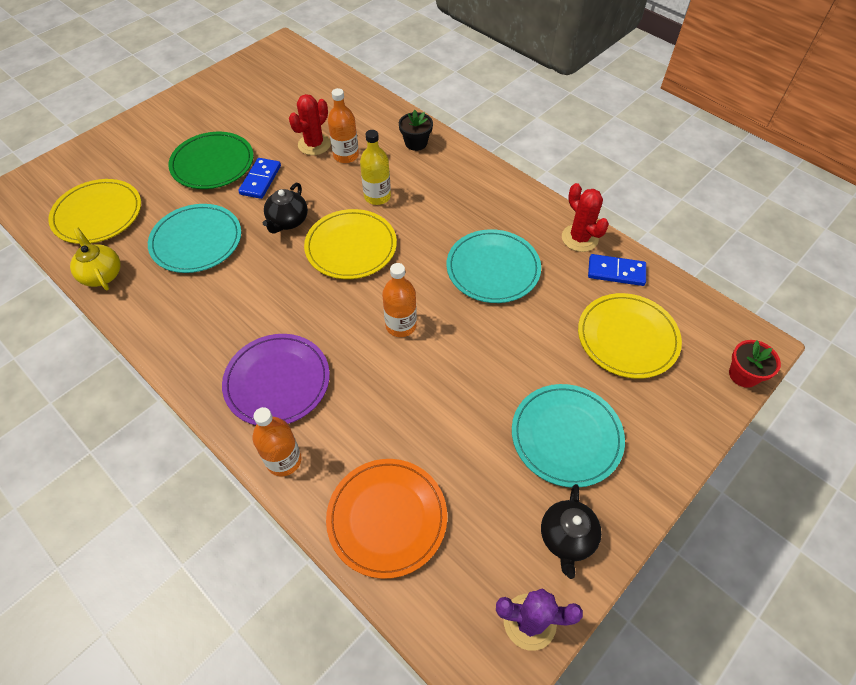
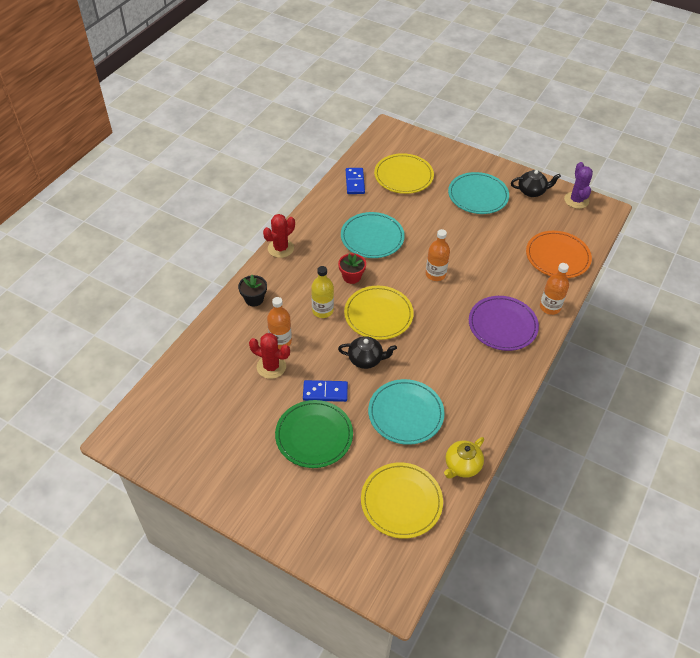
camera: 105 degrees left, 5 degrees down
(579, 238) = (331, 200): red cactus -> red cactus (280, 248)
(743, 375) = (410, 134): red flower pot -> red flower pot (351, 276)

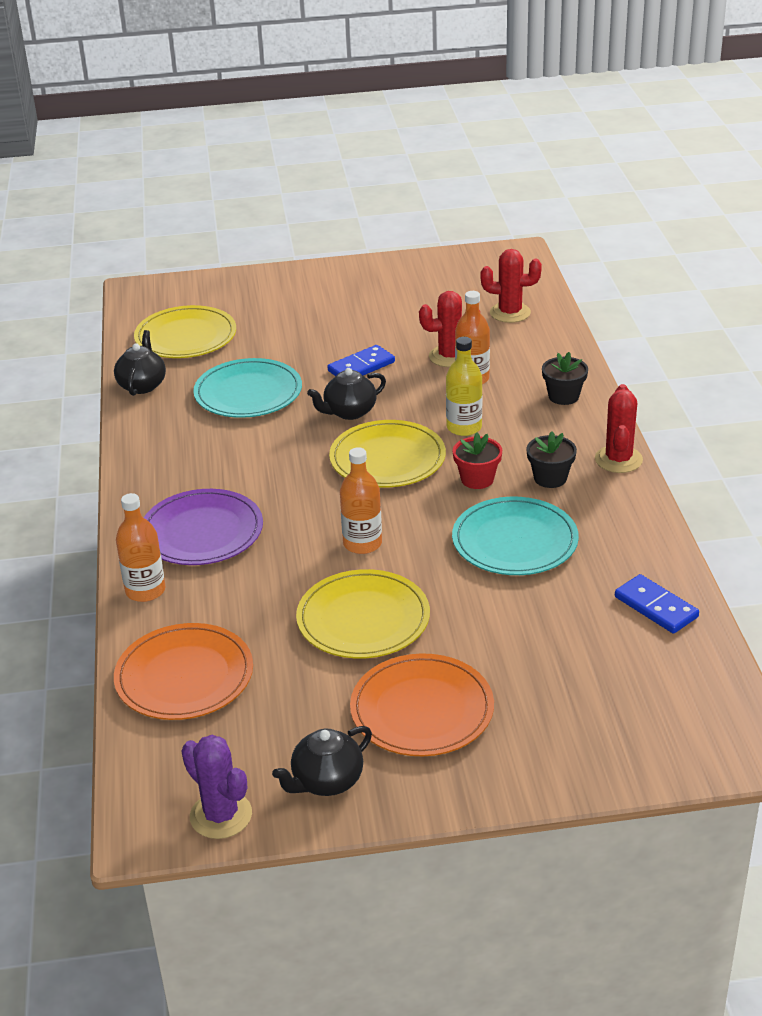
camera: 145 degrees right, 15 degrees down
(197, 381) = (510, 313): none -> red cactus
(314, 435) = (330, 335): green plate -> none
(320, 257) = (550, 478): none -> black flower pot
(403, 176) = (593, 667): yellow plate -> yellow plate (363, 619)
(462, 466) = (142, 385): yellow teapot -> black teapot
(478, 195) = (422, 710): turquoise plate -> orange plate

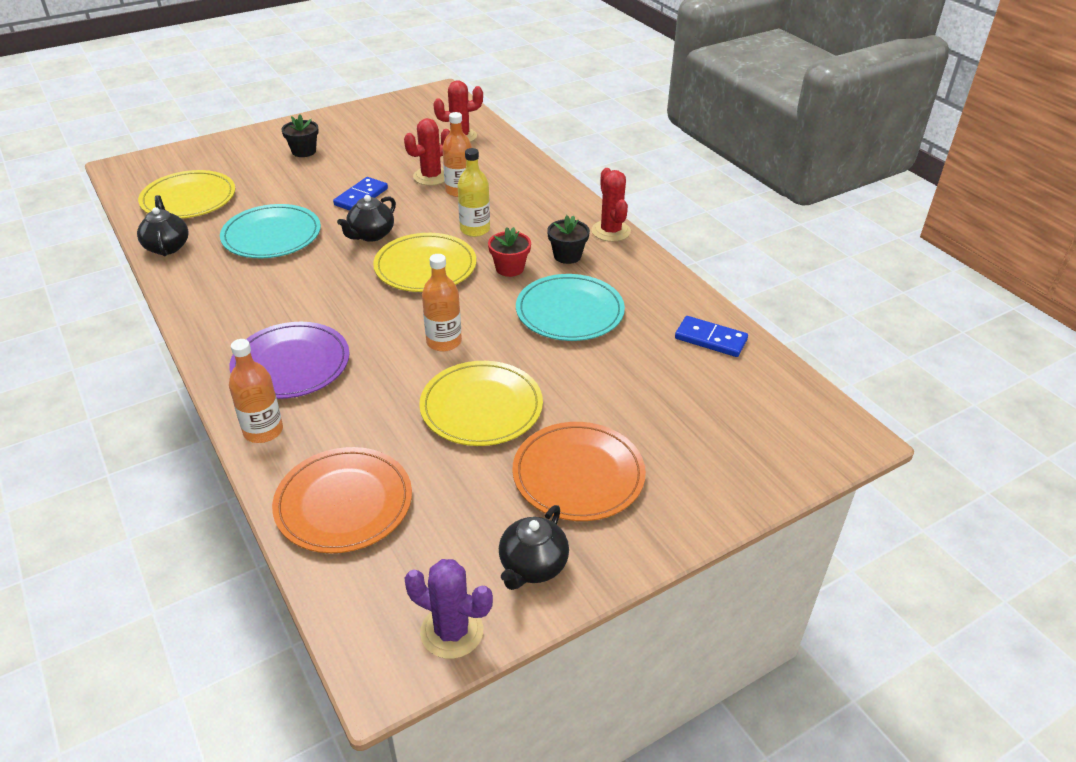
camera: 25 degrees left, 5 degrees up
(563, 396) = (539, 191): black flower pot -> black flower pot (304, 151)

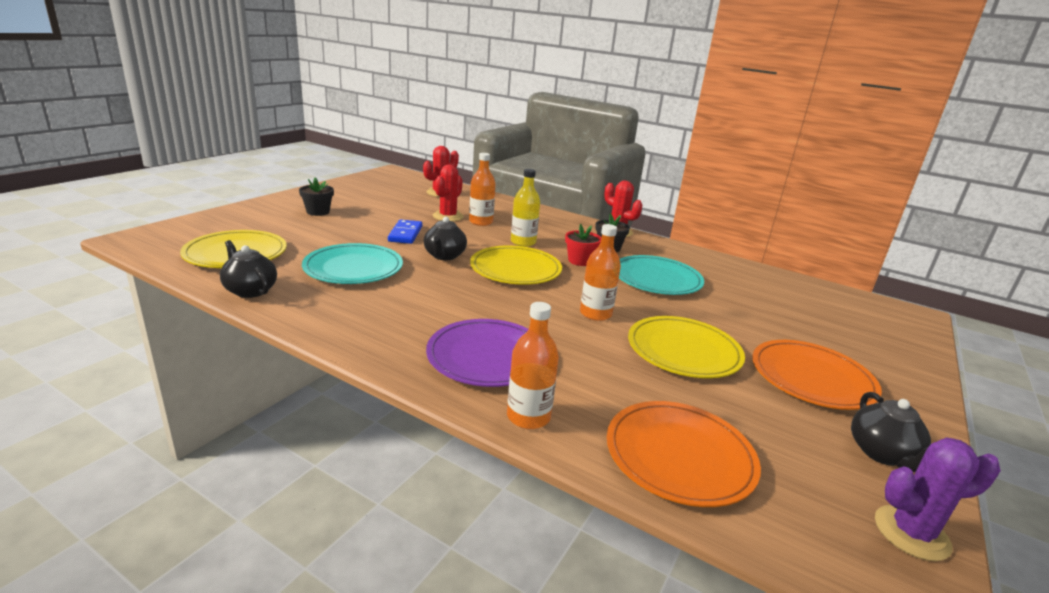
camera: 30 degrees left, 15 degrees down
(710, 339) = (762, 278): blue domino -> none

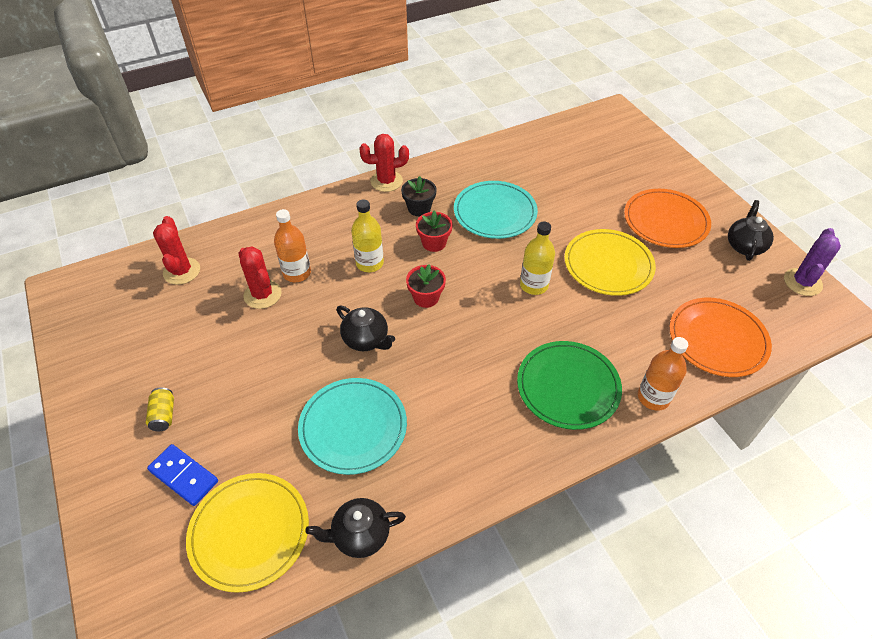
camera: 55 degrees left, 25 degrees up
(318, 212) = (164, 415): black flower pot -> yellow can
(405, 234) = (289, 351): blue domino -> blue domino (183, 476)
(487, 356) = (568, 387): purple plate -> green plate
(515, 269) = (426, 297): yellow plate -> red flower pot
(595, 314) = (534, 285): orange bottle -> yellow bottle
(882, 454) = (744, 246): black teapot -> black teapot turned 105 degrees counterclockwise

